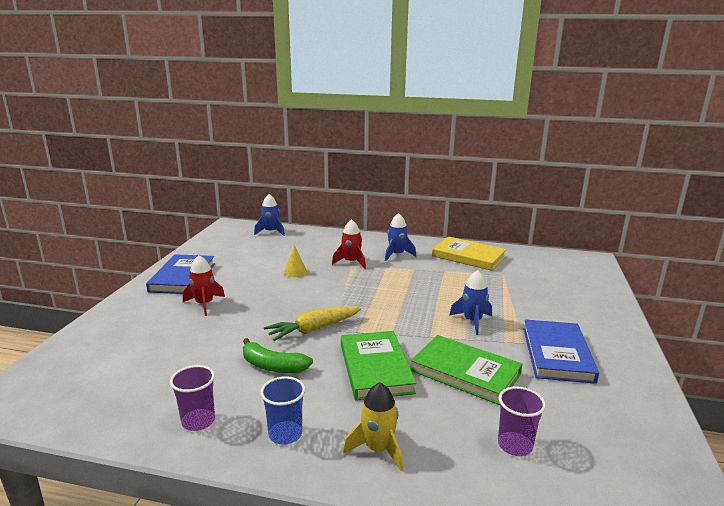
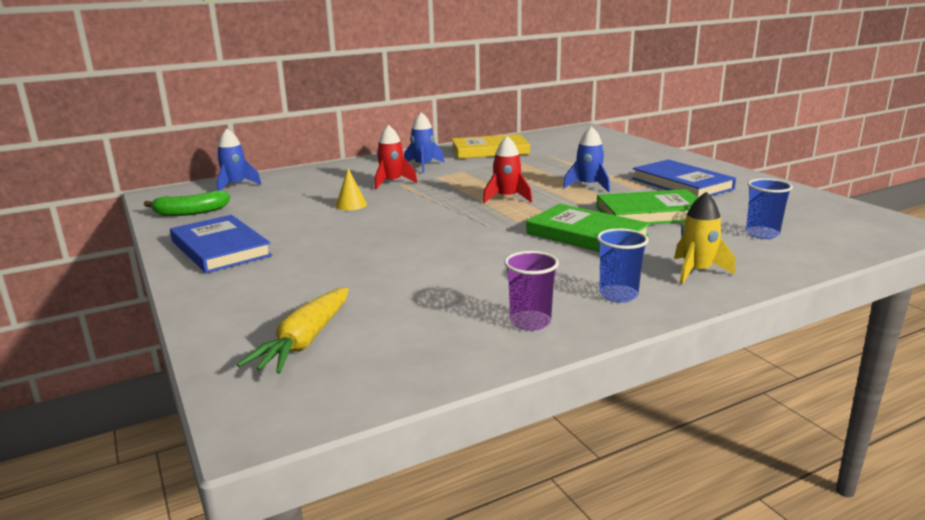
camera: 40 degrees left, 0 degrees up
(204, 304) = (312, 257): red rocket -> red rocket (507, 198)
(272, 366) = (502, 266): green banana -> green banana (191, 212)
(314, 329) = (476, 233): yellow carrot -> yellow carrot (305, 341)
(515, 445) = (762, 234): purple cup -> blue cup

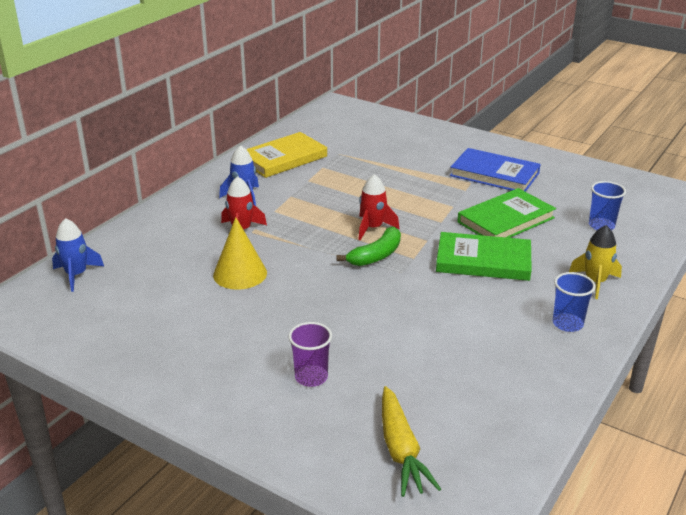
camera: 30 degrees left, 10 degrees up
(191, 212) = (82, 329): green banana -> green banana (376, 255)
(220, 248) = (186, 370): blue book -> none
(351, 205) = (240, 274): yellow cone -> yellow cone, size x1.66
(530, 322) = (537, 372): purple cup -> purple cup (311, 377)
(588, 186) = (424, 194): blue rocket -> none

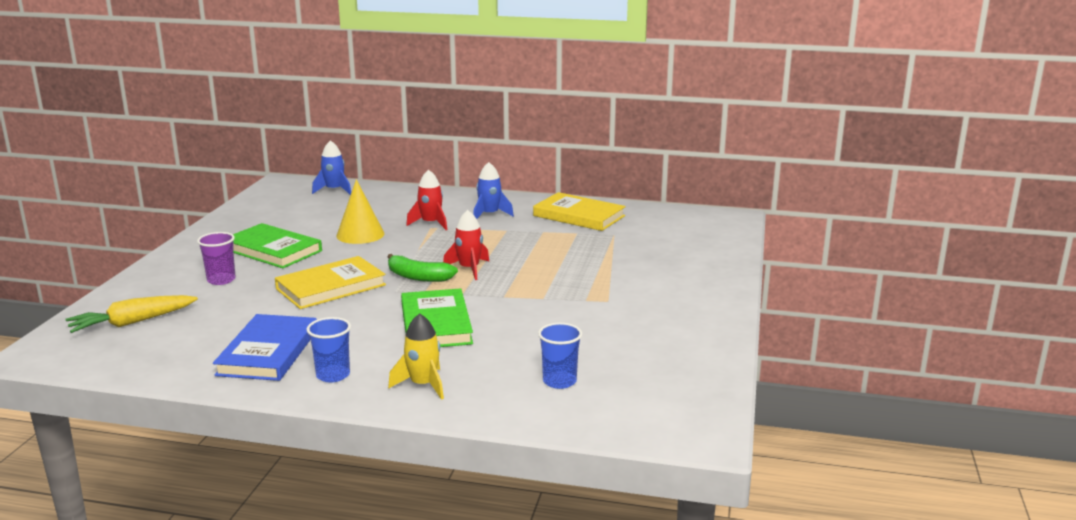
camera: 70 degrees right, 10 degrees down
(373, 306) = (331, 287): none -> yellow book
(494, 174) = (639, 310): blue book -> blue book (268, 352)
(505, 220) = (532, 326): green book -> green book (272, 250)

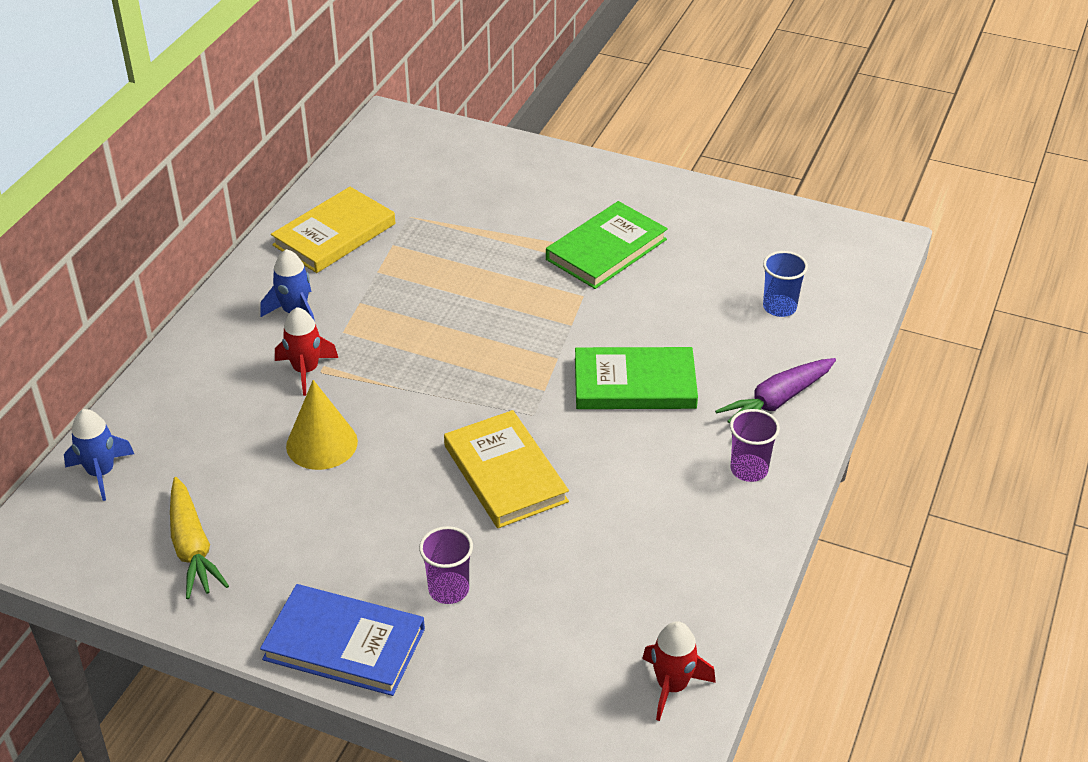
camera: 80 degrees left, 20 degrees up
(133, 322) = (573, 673): yellow carrot -> yellow carrot (192, 547)
(268, 352) = (685, 526): blue book -> blue book (344, 644)
(272, 250) = (350, 538): green book -> green book (606, 249)
(333, 375) = (749, 469): blue cup -> purple cup
(418, 277) = (495, 392): green banana -> none
(423, 385) = (777, 401): yellow rocket -> purple carrot
(469, 269) = (483, 346): red rocket -> red rocket (672, 686)

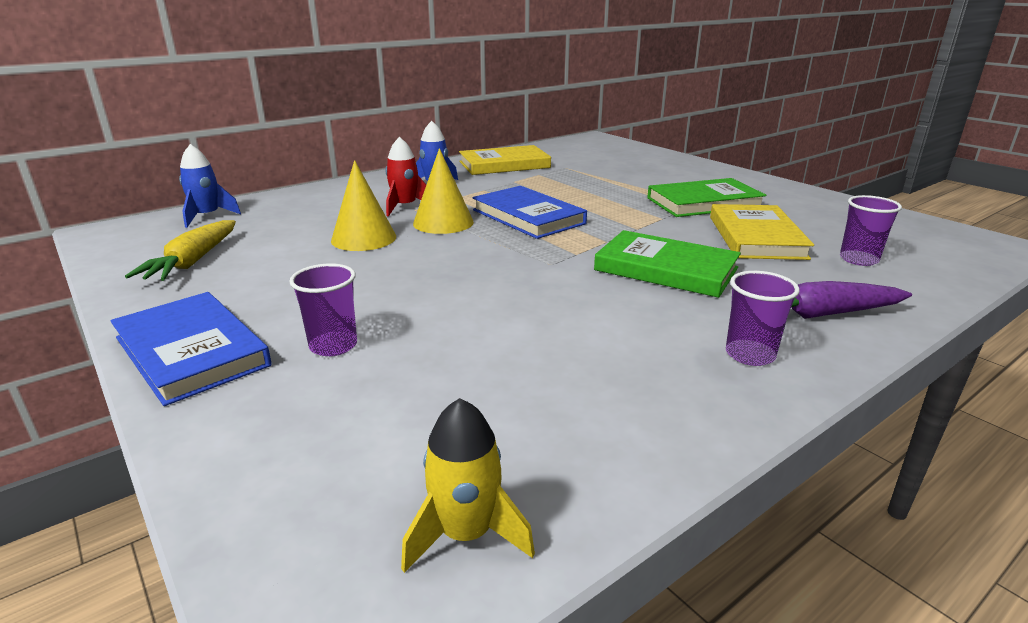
camera: 30 degrees right, 15 degrees down
(375, 385) = (443, 222): none -> yellow cone
(452, 342) = (528, 217): none -> blue book
(505, 473) = (484, 289): yellow book -> yellow book (756, 237)
(672, 686) = (466, 534): red rocket -> yellow rocket
(779, 307) = (858, 259): blue cup -> purple cup

